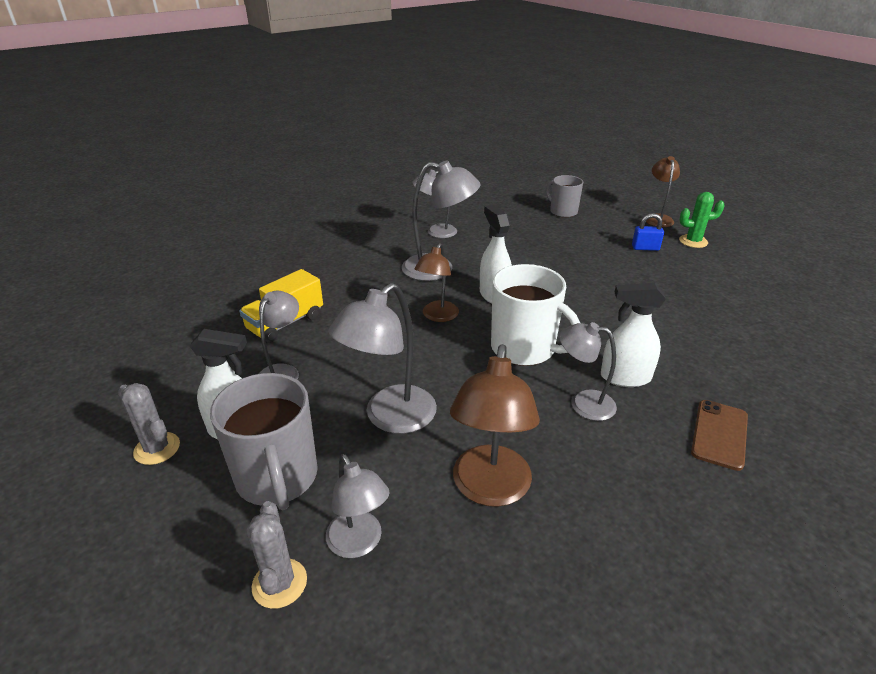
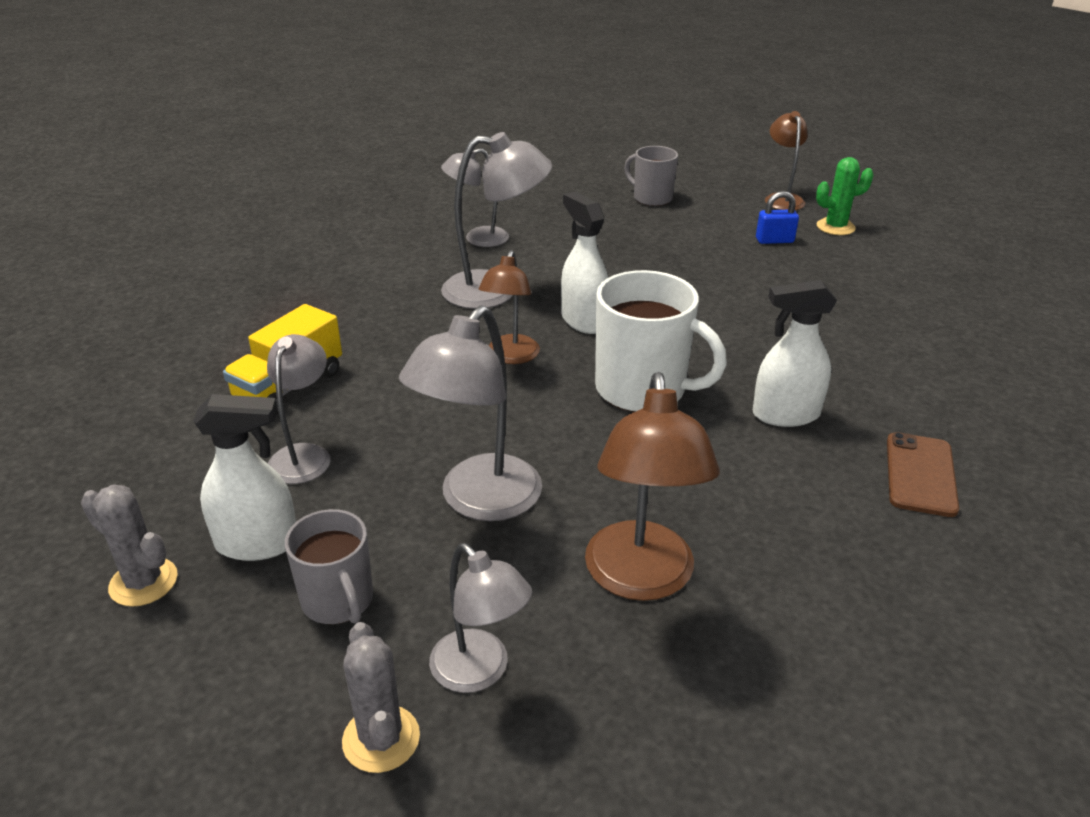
camera: 10 degrees left, 0 degrees up
(277, 478) = (338, 601): grey mug -> grey mug, size x0.61
(583, 403) = (738, 454): grey lamp -> none

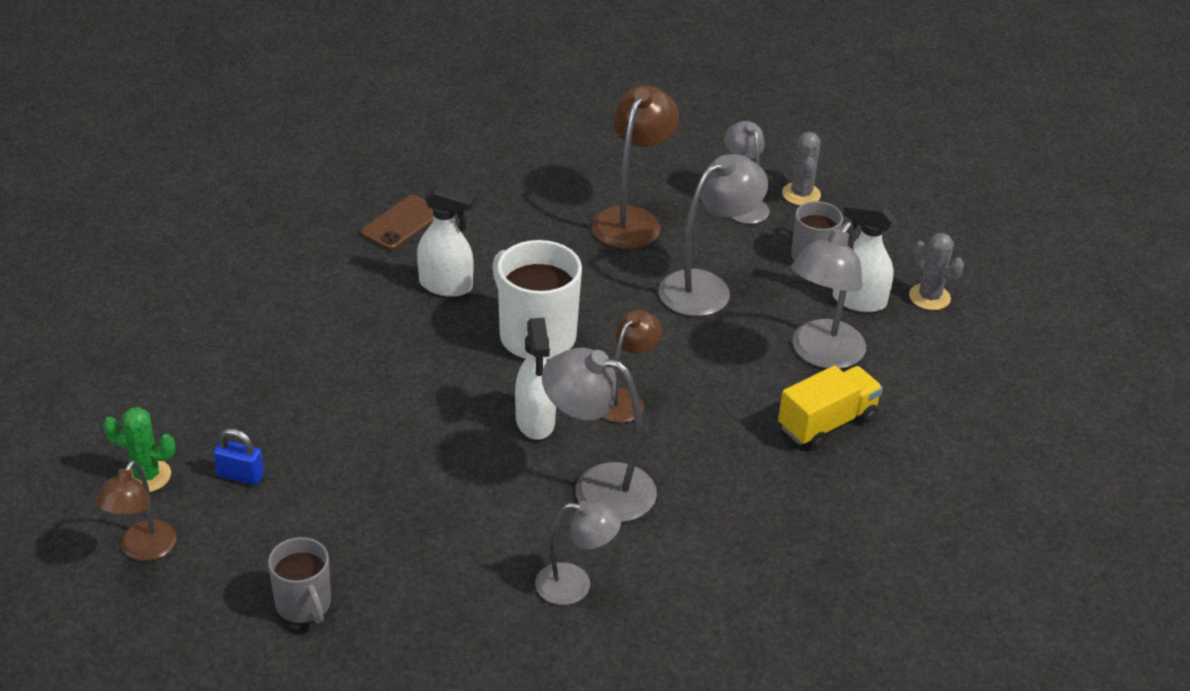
camera: 160 degrees left, 5 degrees up
(304, 455) = (821, 354): grey lamp -> grey lamp, size x1.56

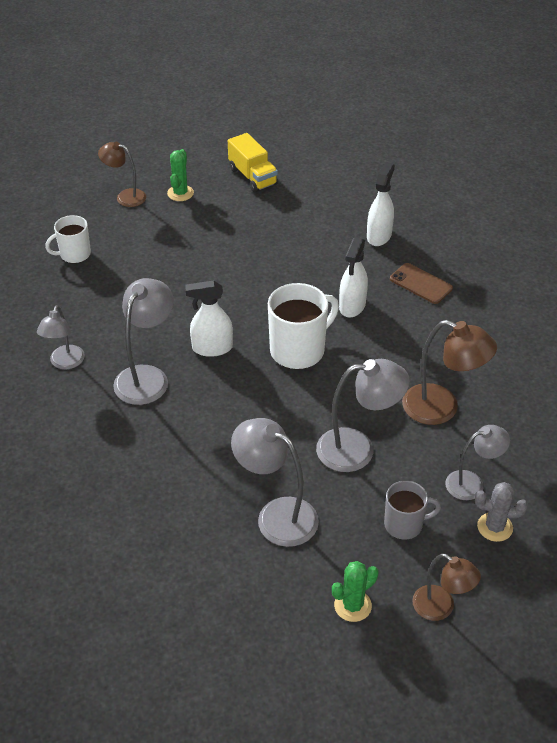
camera: 95 degrees right, 5 degrees up
(240, 475) = (177, 226): blue padlock -> none
(304, 605) = (74, 254): grey mug -> white mug
(625, 399) = (230, 394): brown lamp -> brown lamp (441, 608)
(706, 287) = (358, 449): grey lamp -> grey lamp turned 60 degrees counterclockwise
(827, 423) = (197, 509): yellow truck -> yellow truck (252, 176)
(858, 301) = (345, 550): white spray bottle -> white spray bottle (379, 236)
(929, 297) = (352, 605): grey cactus -> green cactus

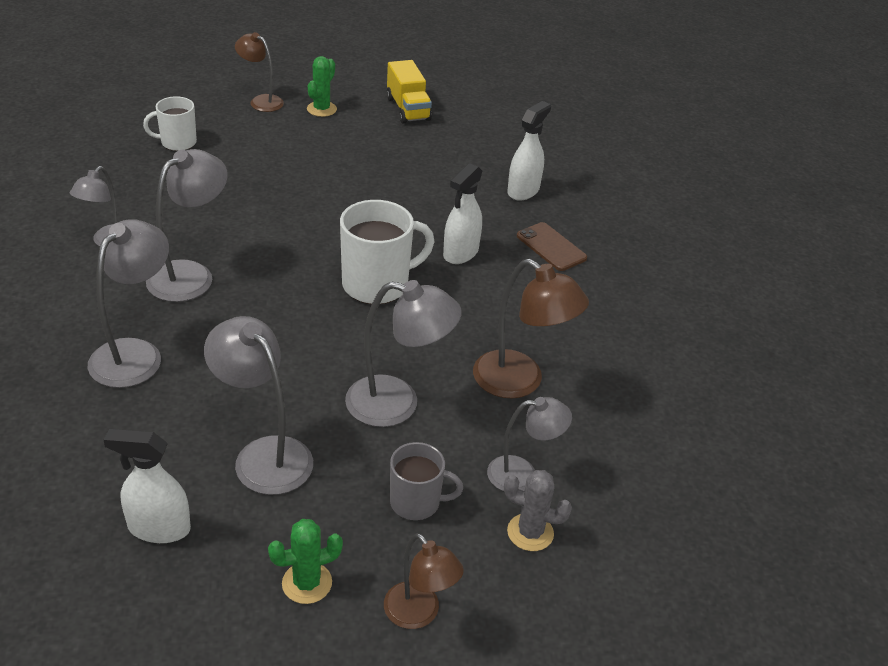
camera: 10 degrees right, 5 degrees down
(137, 456) = (135, 353): none -> grey lamp
(212, 348) = (279, 262): white spray bottle -> white spray bottle (158, 528)

